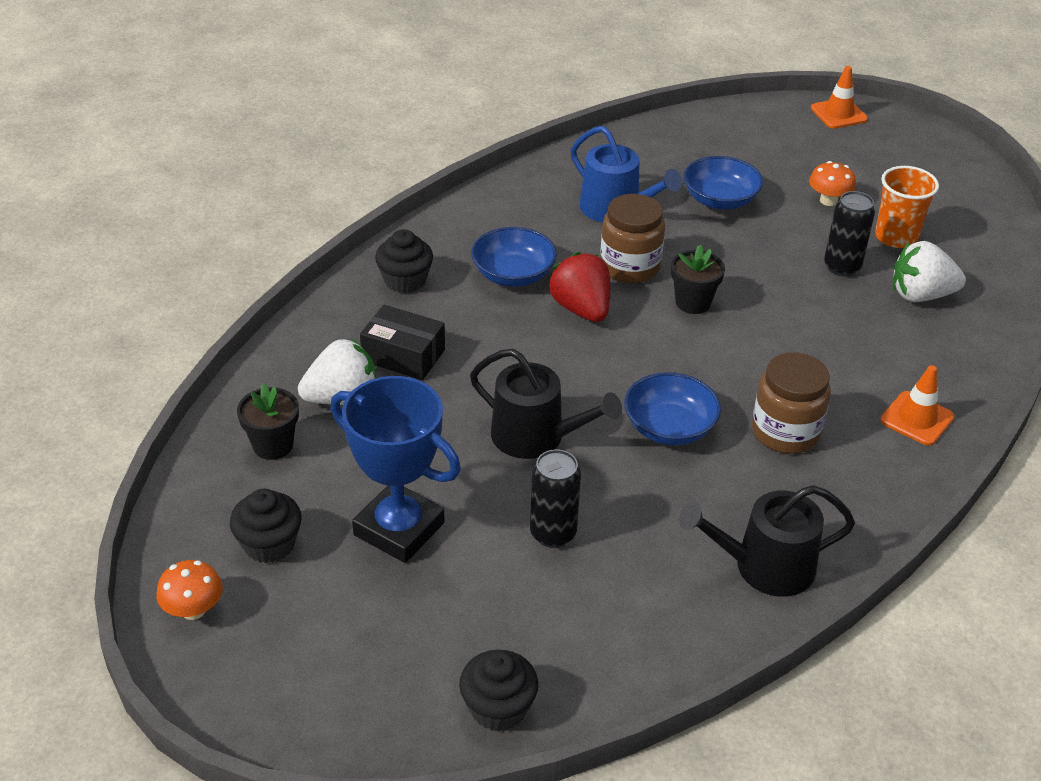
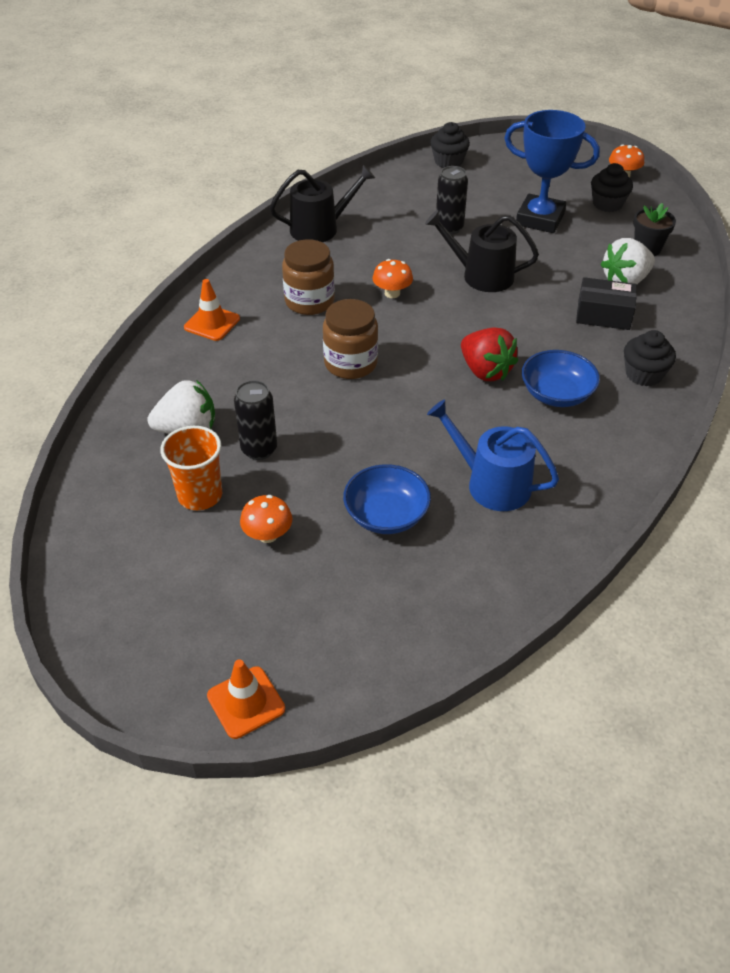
camera: 170 degrees right, 5 degrees up
(629, 267) = (457, 418): brown jar -> brown jar (350, 363)
(669, 427) = (392, 293): blue bowl -> orange mushroom
(693, 302) = (393, 391): black flower pot -> none

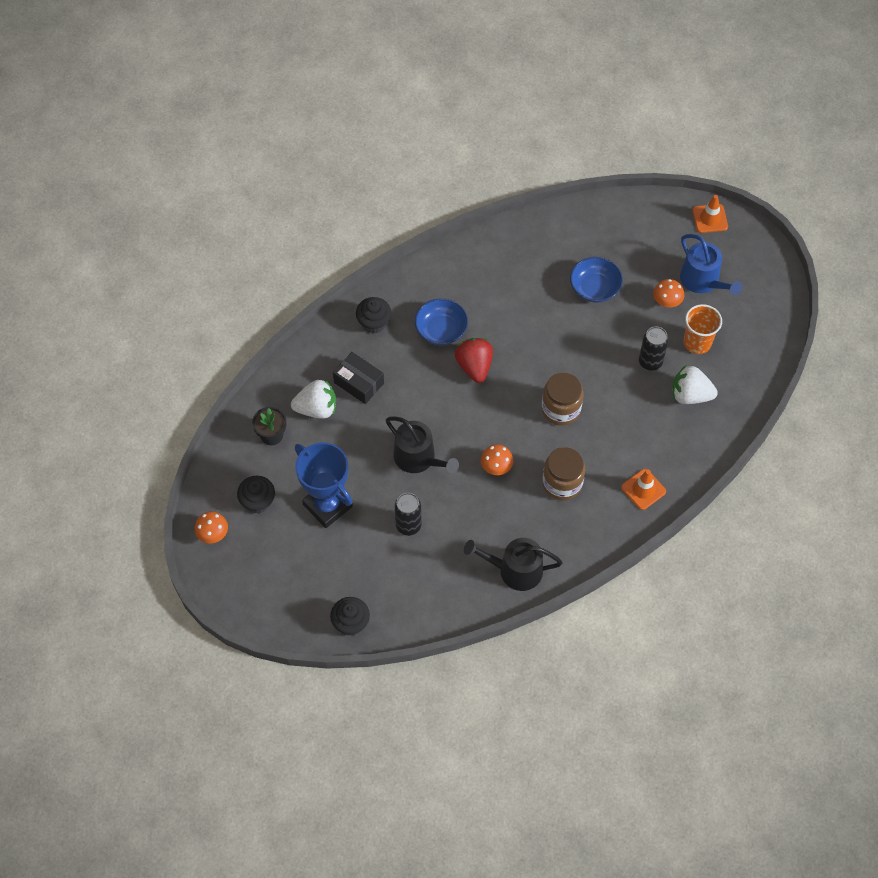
camera: 155 degrees left, 15 degrees up
(491, 483) = (523, 284): blue watering can -> blue watering can (702, 281)

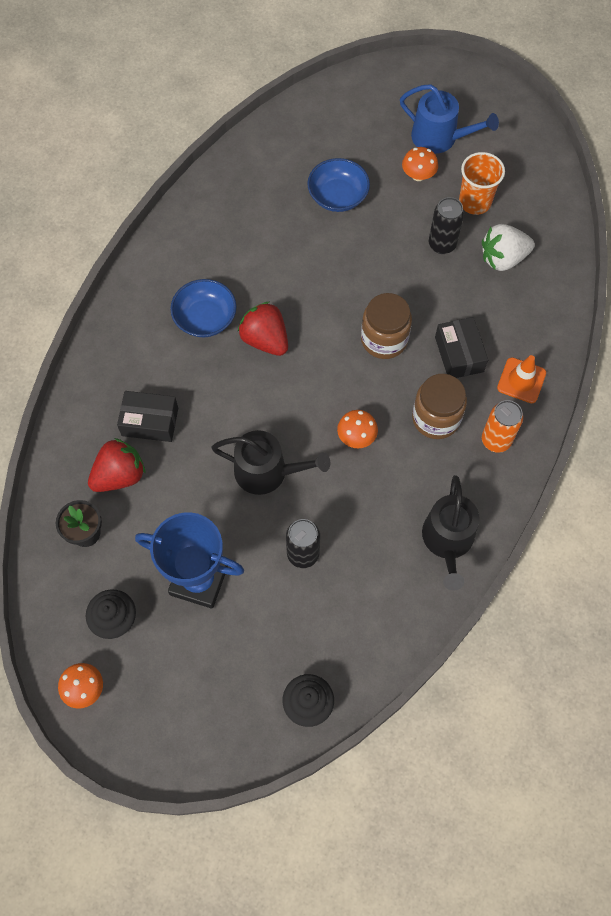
camera: 30 degrees left, 5 degrees up
(317, 408) = (120, 475): white strawberry -> red strawberry
(374, 322) = (126, 346): black cupcake -> none
(515, 570) = (448, 541): black watering can -> black watering can turned 60 degrees counterclockwise
(595, 521) = (496, 440): none -> orange can
(609, 447) = (459, 354): none -> black box
(710, 218) = (406, 73): orange traffic cone -> none

